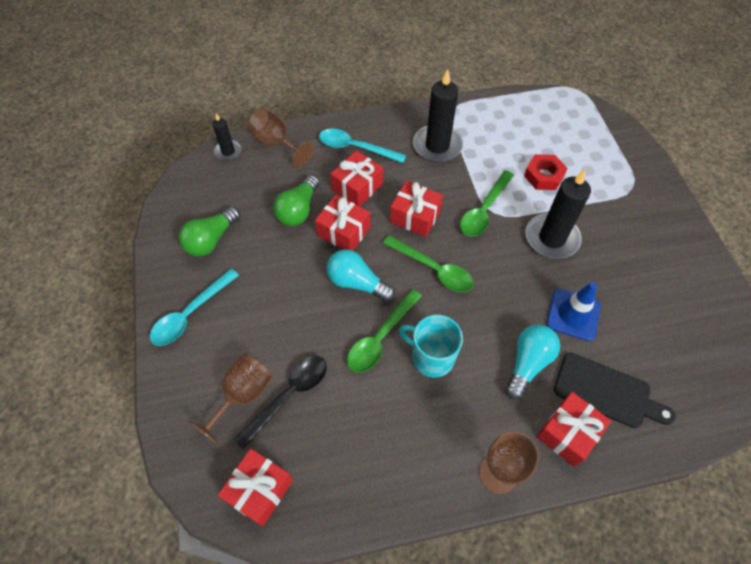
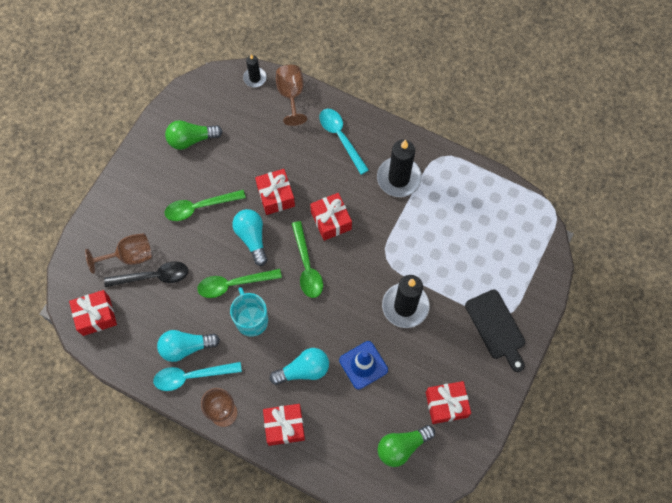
camera: 40 degrees right, 10 degrees up
(190, 314) = (141, 182): turquoise spoon -> turquoise spoon (191, 376)
(298, 210) = (261, 158): green light bulb -> green light bulb (402, 447)
(357, 187) = (314, 170): red gift -> red gift (446, 404)
(392, 439) = (186, 347): none -> turquoise light bulb
(484, 210) = (381, 251): green spoon -> green spoon (199, 207)
(543, 176) = (449, 258): red nut -> none
(606, 392) = (332, 424): black cutting board -> black cutting board (496, 327)

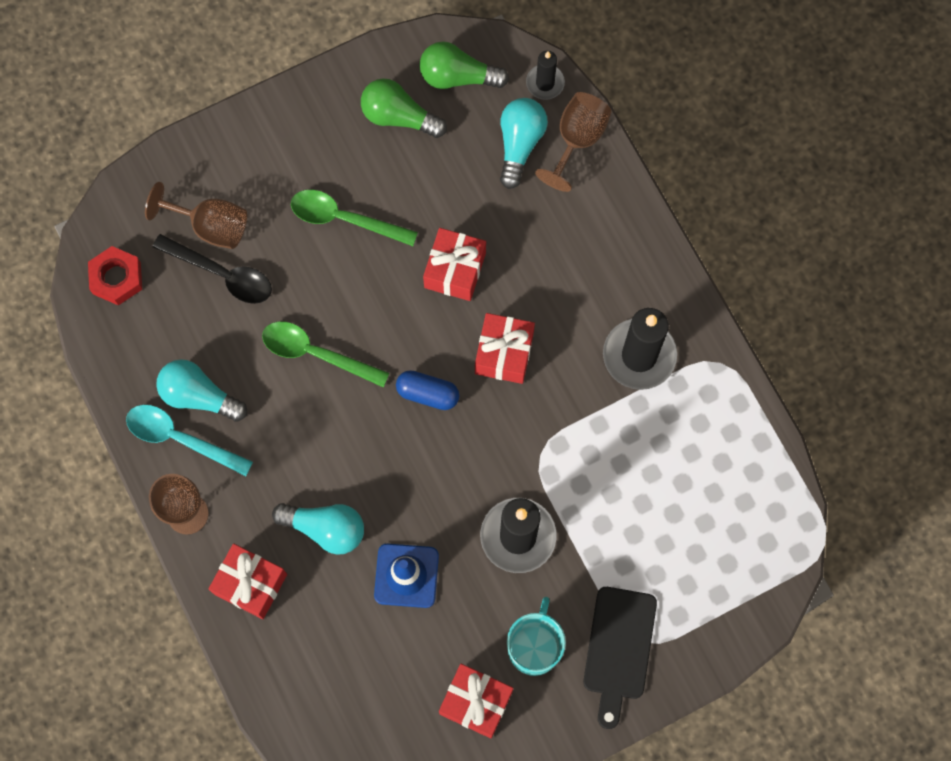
camera: 35 degrees right, 5 degrees up
(96, 316) = (116, 278): red gift -> red nut
(251, 320) = (306, 417): turquoise mug -> turquoise mug (534, 647)
(252, 238) = (383, 307): turquoise light bulb -> turquoise light bulb (519, 144)
(307, 266) = (428, 393): green spoon -> blue capsule
(341, 138) = (601, 246): turquoise spoon -> none
(402, 447) = (379, 715): green light bulb -> green light bulb (458, 77)

